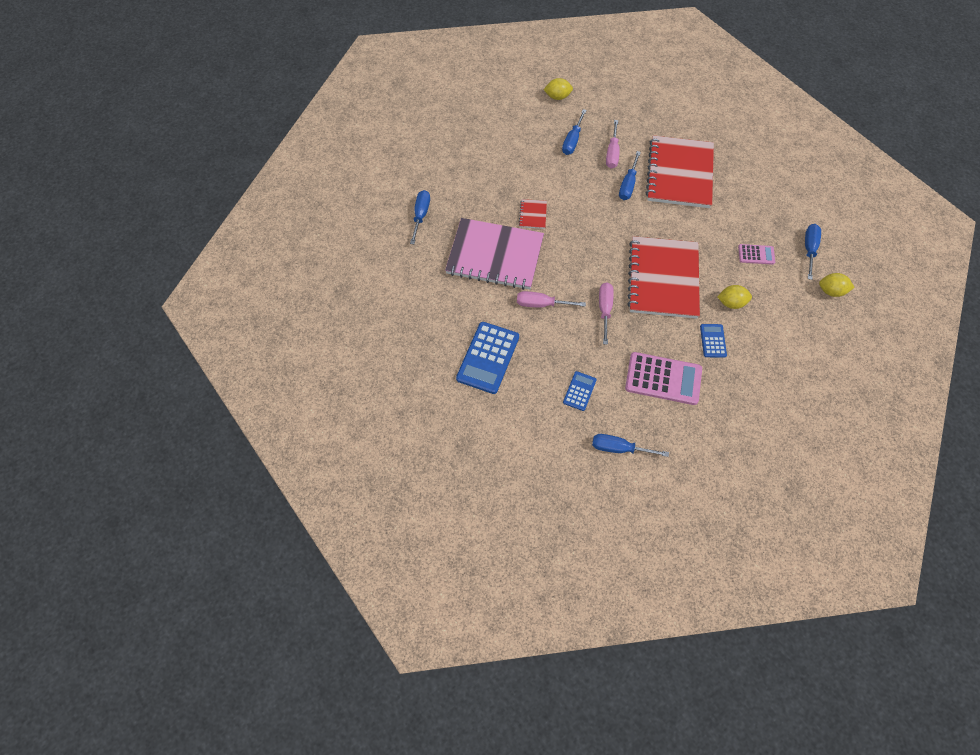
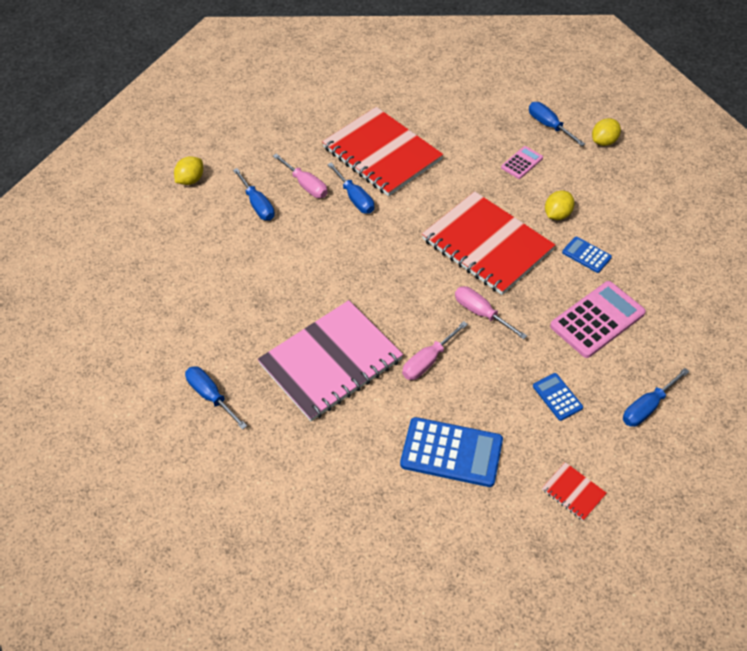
camera: 50 degrees left, 10 degrees down
(488, 358) = (451, 452): blue calculator -> blue calculator turned 45 degrees counterclockwise
(532, 215) = (313, 296): red notebook -> red notebook (573, 492)

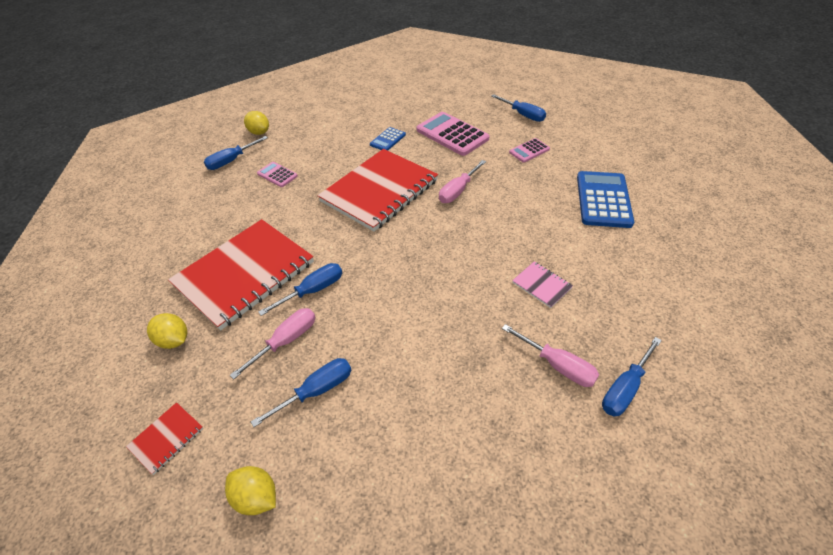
camera: 95 degrees left, 5 degrees down
(331, 362) = (541, 285): pink notebook -> pink notebook, size x0.40
(428, 361) = (518, 219): pink screwdriver -> pink screwdriver (557, 365)
(557, 214) = (343, 154): yellow lemon -> yellow lemon (174, 340)
(557, 397) = (529, 151): blue calculator -> pink calculator
(573, 492) = (605, 143): red notebook -> red notebook (167, 438)

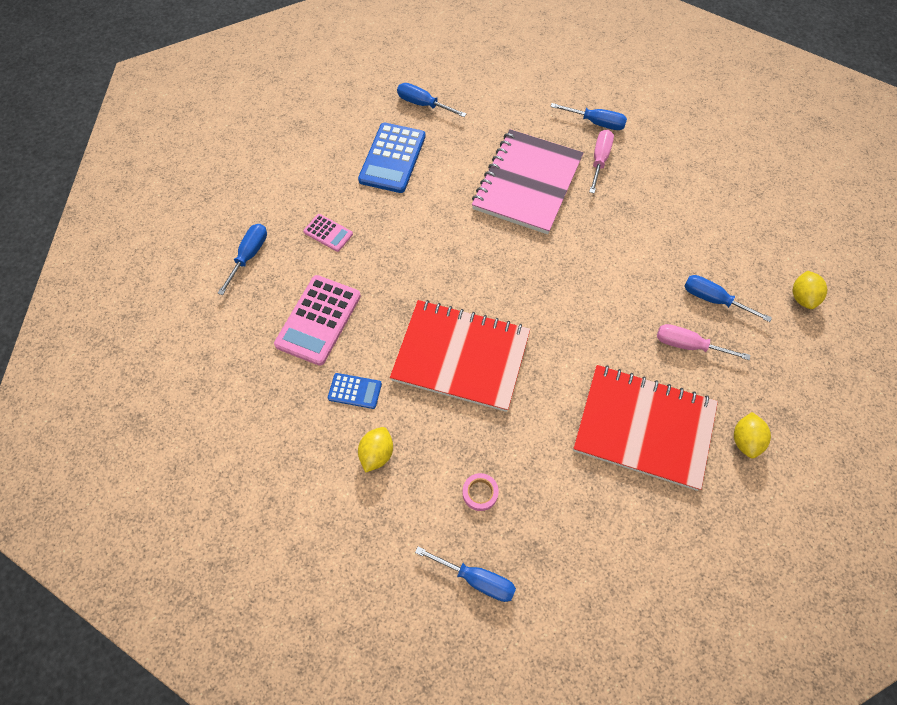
camera: 115 degrees left, 15 degrees up
(167, 438) = (814, 381): red notebook -> none
(259, 132) = (395, 584): yellow lemon -> yellow lemon (377, 454)
(277, 175) = (480, 493): pink calculator -> pink tape
(313, 290) = (627, 352): blue screwdriver -> blue screwdriver (423, 104)
(458, 191) = (428, 280): pink screwdriver -> none
(541, 285) = (527, 183): pink notebook -> pink notebook, size x2.49
(603, 200) = (392, 158): blue calculator -> blue calculator turned 60 degrees counterclockwise

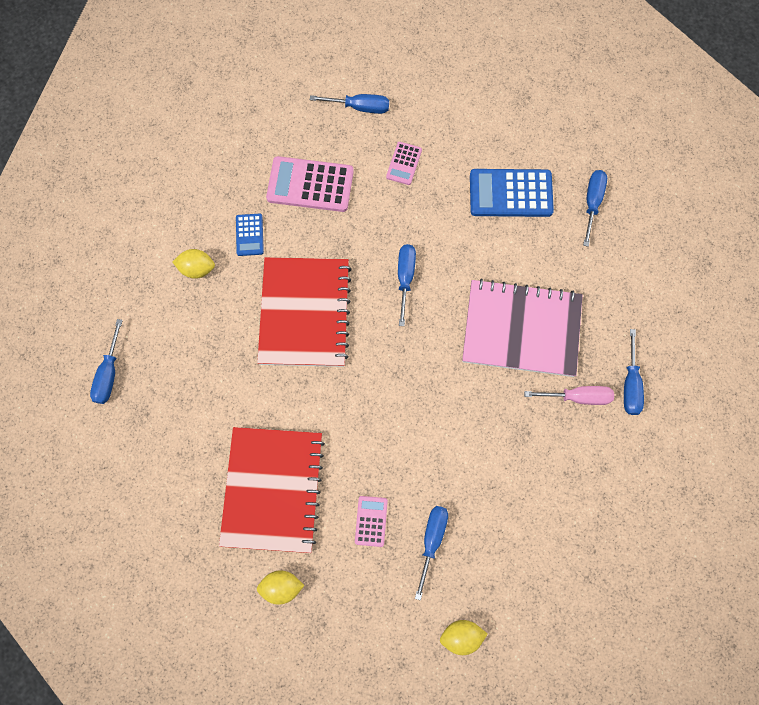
camera: 75 degrees right, 10 degrees up
(450, 260) = (405, 278): none -> blue screwdriver
(480, 493) = (181, 359): pink tape -> none
(688, 345) = (371, 521): pink screwdriver -> pink calculator

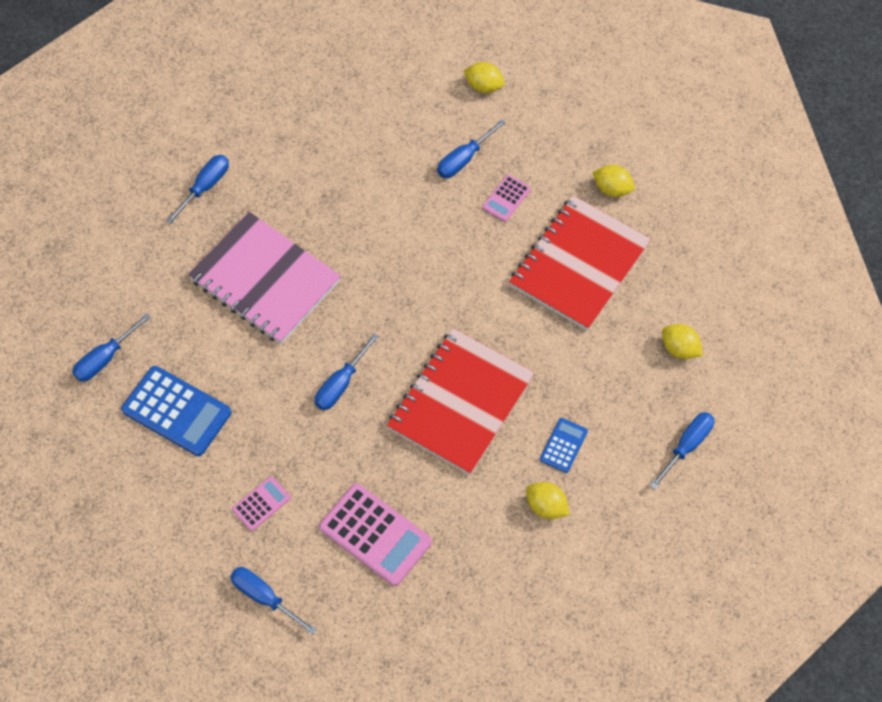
camera: 150 degrees left, 10 degrees down
(150, 456) = (679, 349): none -> yellow lemon
(249, 235) = (471, 513): blue calculator -> blue calculator (563, 445)
(577, 397) = (259, 200): pink screwdriver -> none

